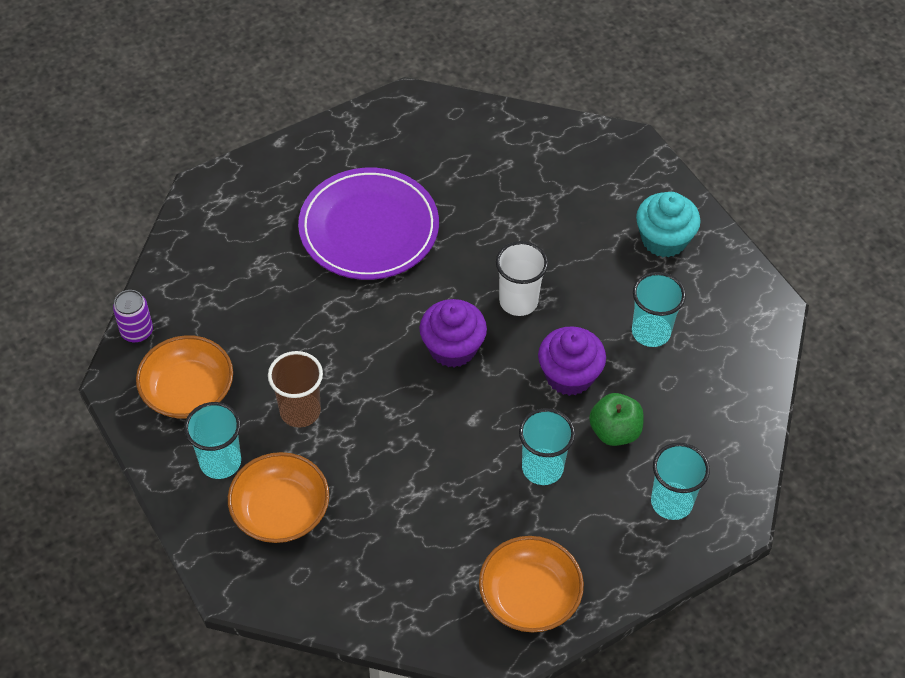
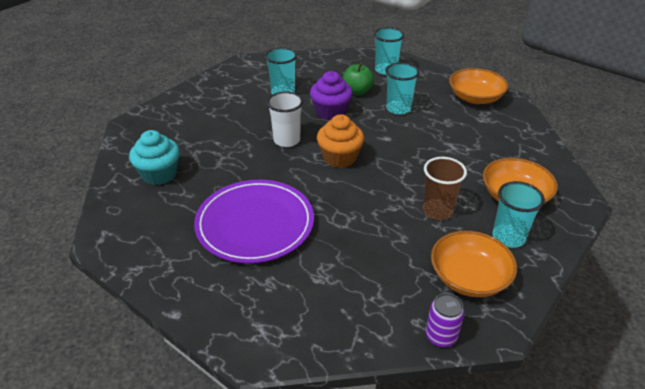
camera: 110 degrees left, 15 degrees down
(452, 348) = (340, 157): purple cupcake -> orange cupcake
(664, 239) = (210, 99): turquoise cupcake -> turquoise cupcake (159, 174)

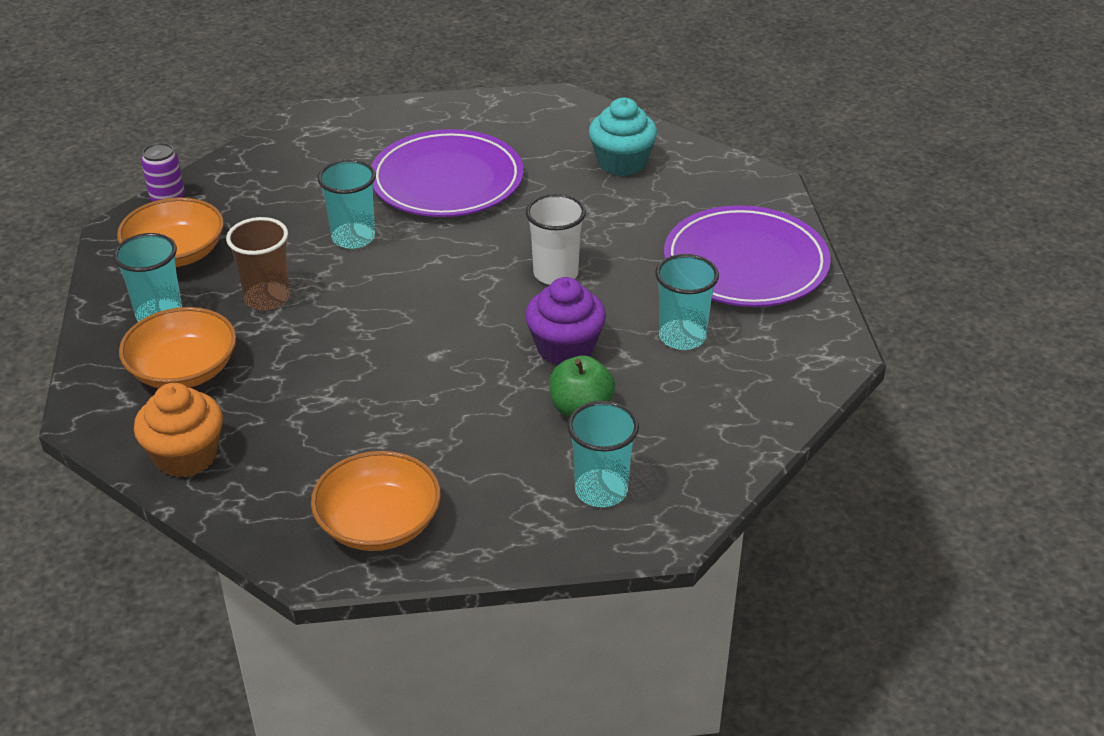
camera: 135 degrees right, 0 degrees up
(210, 101) = (745, 263): none -> purple plate
(340, 157) = (458, 292): orange cupcake -> orange cupcake (186, 456)
(398, 108) = (478, 416): turquoise cup -> turquoise cup (353, 238)

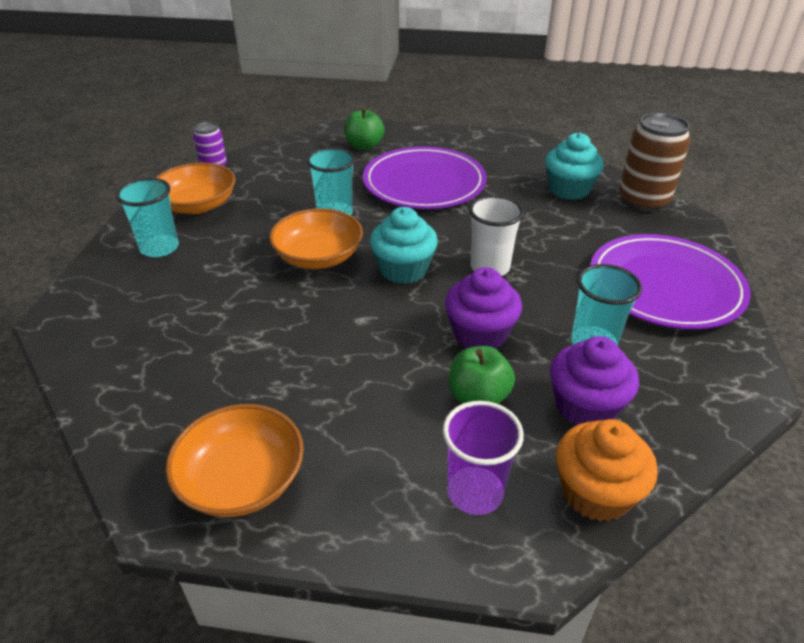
camera: 15 degrees right, 0 degrees up
(183, 370) = (152, 295): orange bowl -> orange bowl (318, 257)
(186, 456) = (110, 371): orange cupcake -> orange cupcake (595, 492)
(267, 298) = (247, 249): brown cup -> none
(352, 139) = (364, 146): none -> green apple
(460, 292) = (403, 270): none -> turquoise cupcake
(601, 490) = (475, 492): turquoise cup -> purple cup
(686, 398) = (585, 406): none -> purple cupcake
(709, 164) = (643, 201): none -> brown can

